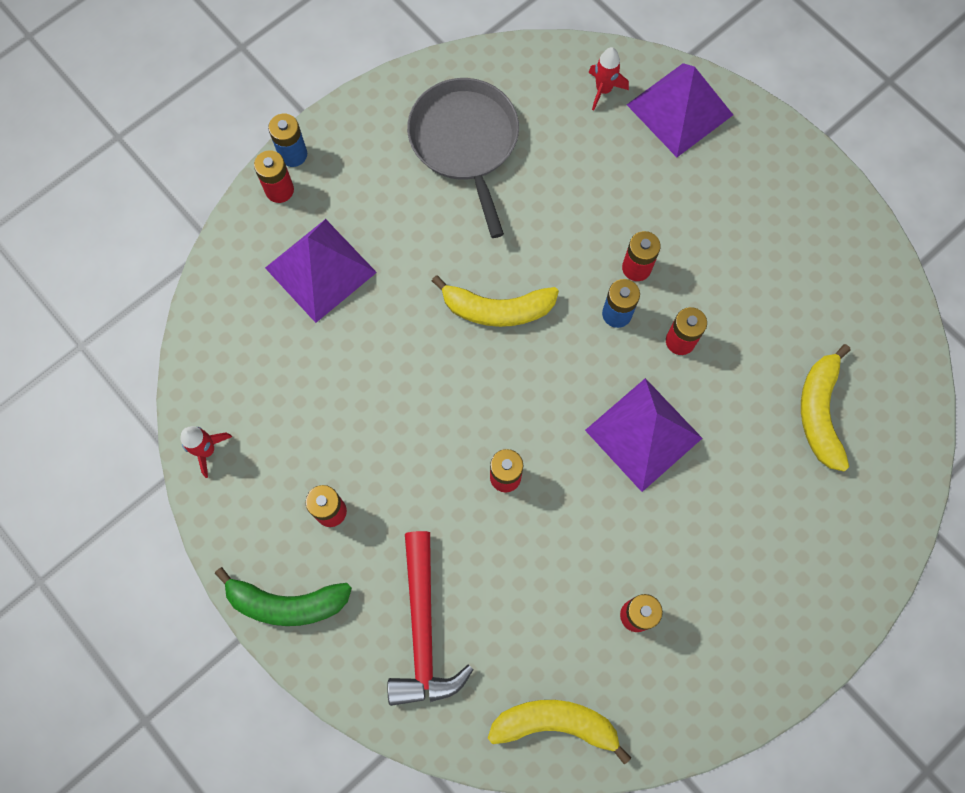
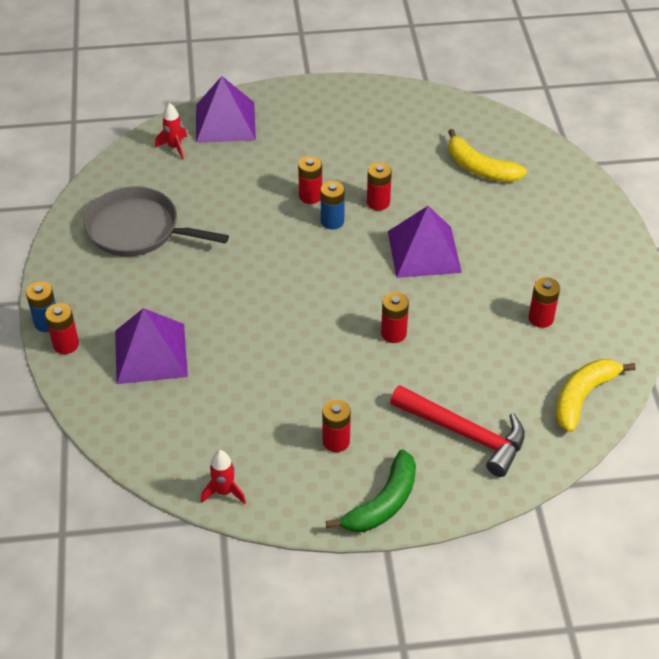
camera: 55 degrees left, 25 degrees down
(497, 309) = (272, 276): yellow banana -> none

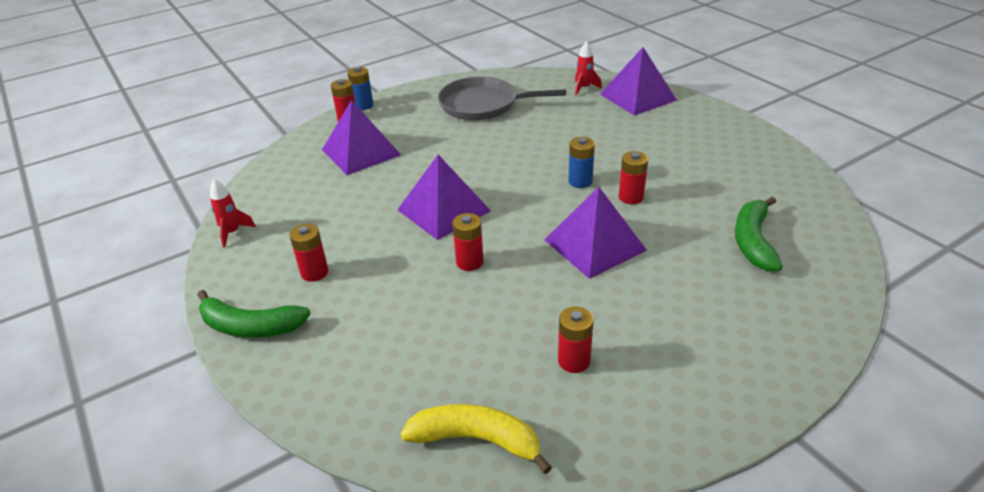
camera: 65 degrees right, 10 degrees down
(138, 229) = (483, 105): grey pan -> grey pan turned 75 degrees counterclockwise
(306, 324) = (444, 210): none -> purple pyramid
(310, 196) = (598, 161): red battery -> none
(464, 433) = (365, 354): red hammer -> none
(479, 168) = (753, 241): yellow banana -> green banana

